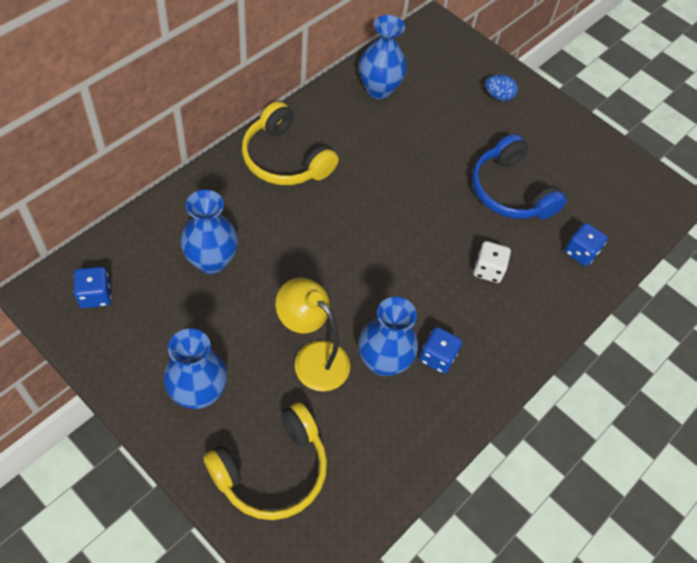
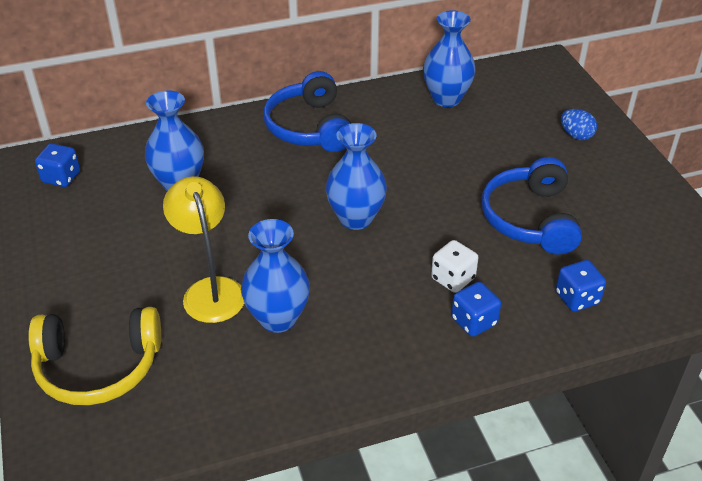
camera: 35 degrees right, 15 degrees down
(198, 393) = (85, 279): blue vase -> blue vase (356, 218)
(285, 159) = (310, 127): yellow headphones -> blue headphones
(437, 357) = (338, 335): blue dice -> blue dice (474, 321)

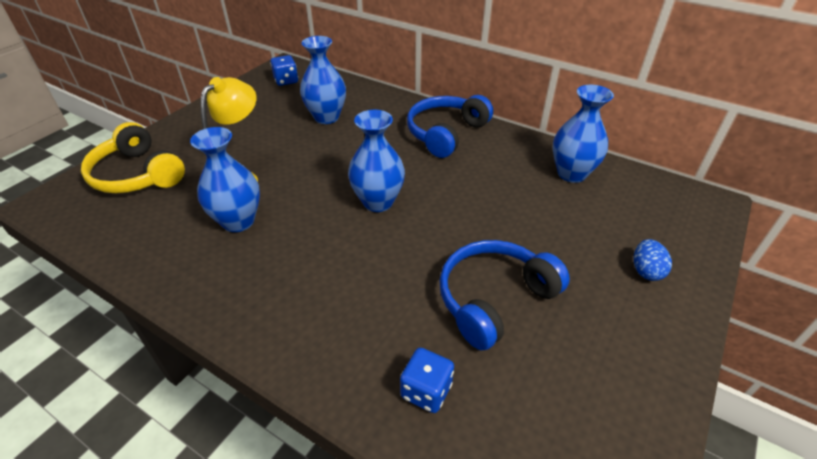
camera: 50 degrees right, 0 degrees up
(453, 278) = (366, 289): white dice -> none
(474, 321) = (327, 330): blue dice -> none

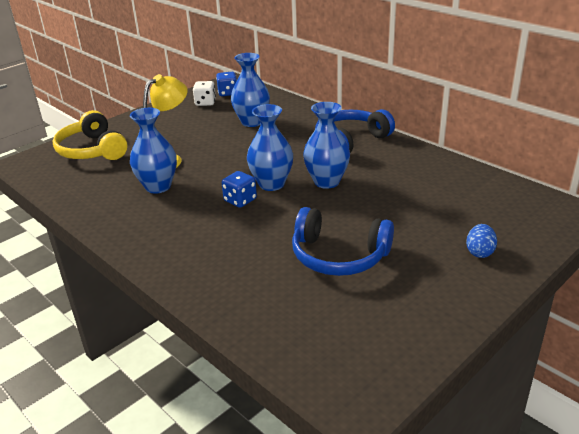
camera: 15 degrees right, 10 degrees down
(263, 95) = (205, 103): none -> white dice
(426, 391) = (260, 302): blue dice -> blue dice (240, 200)
(494, 299) = (339, 256): blue headphones -> blue headphones turned 135 degrees counterclockwise
(571, 174) = (450, 179): blue vase -> blue vase (326, 181)

